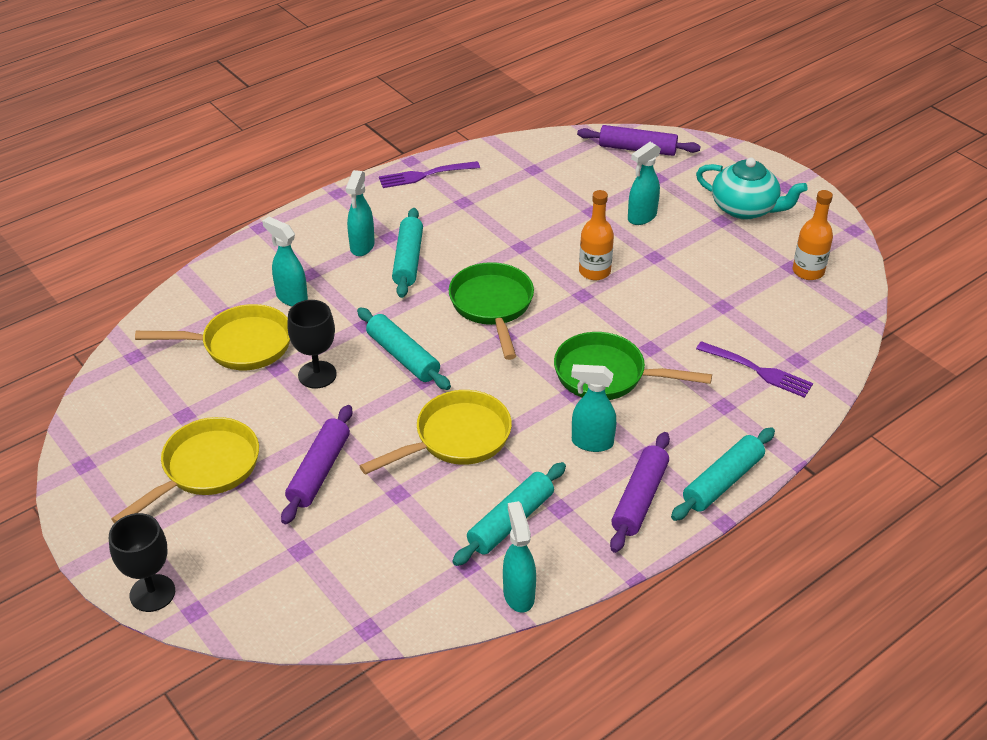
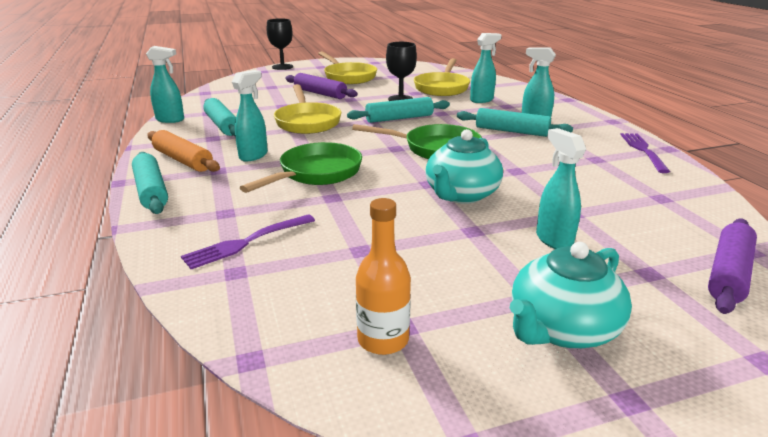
camera: 110 degrees right, 15 degrees down
(594, 271) = (461, 195): orange bottle -> turquoise teapot
(639, 499) = (183, 160): purple rolling pin -> orange rolling pin

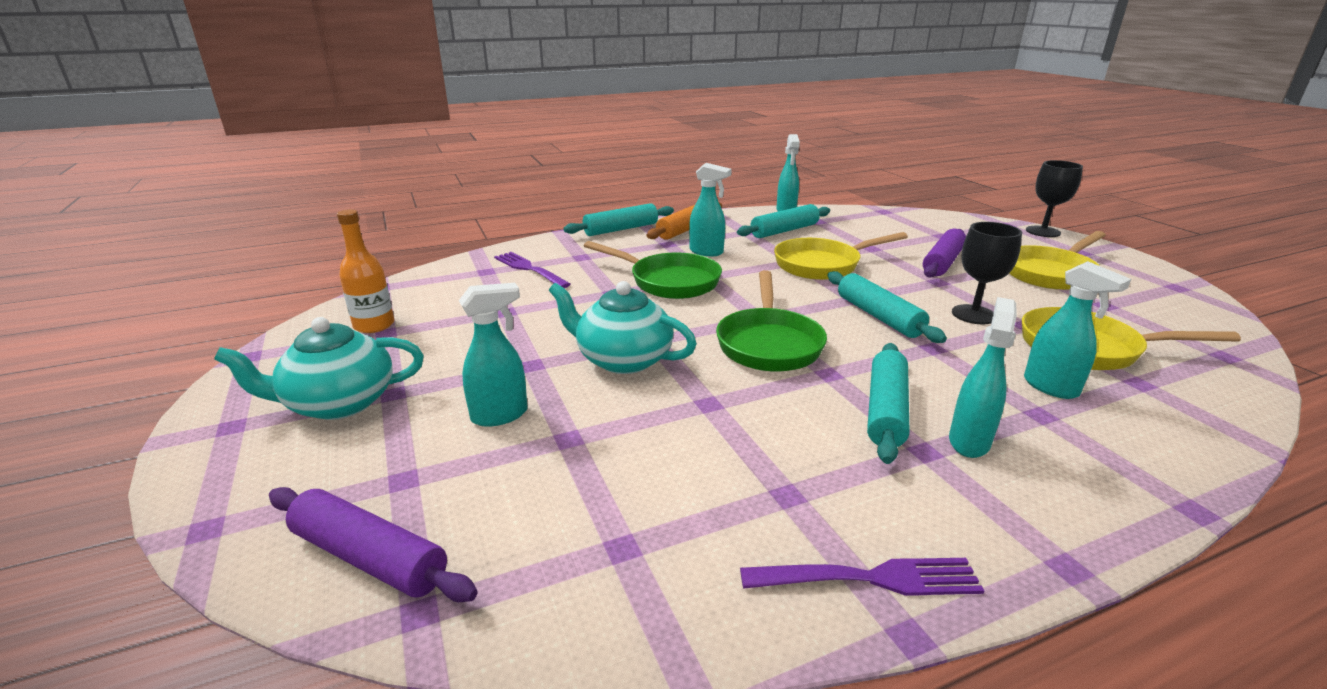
camera: 85 degrees right, 0 degrees up
(562, 329) = (338, 403): turquoise teapot -> turquoise teapot turned 60 degrees counterclockwise

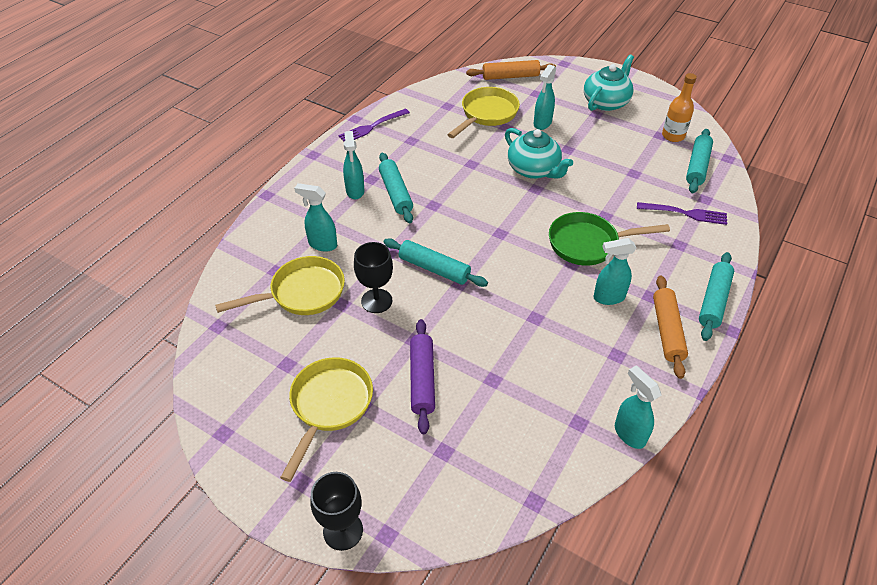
camera: 145 degrees right, 20 degrees up
(369, 558) = (510, 76): purple rolling pin -> orange rolling pin
(622, 359) = (534, 170): turquoise teapot -> turquoise teapot turned 60 degrees clockwise
(769, 343) = (477, 213): green pan -> none
(784, 231) = (588, 376): turquoise rolling pin -> turquoise rolling pin (697, 166)
(822, 265) = (511, 322): yellow pan -> yellow pan (487, 114)

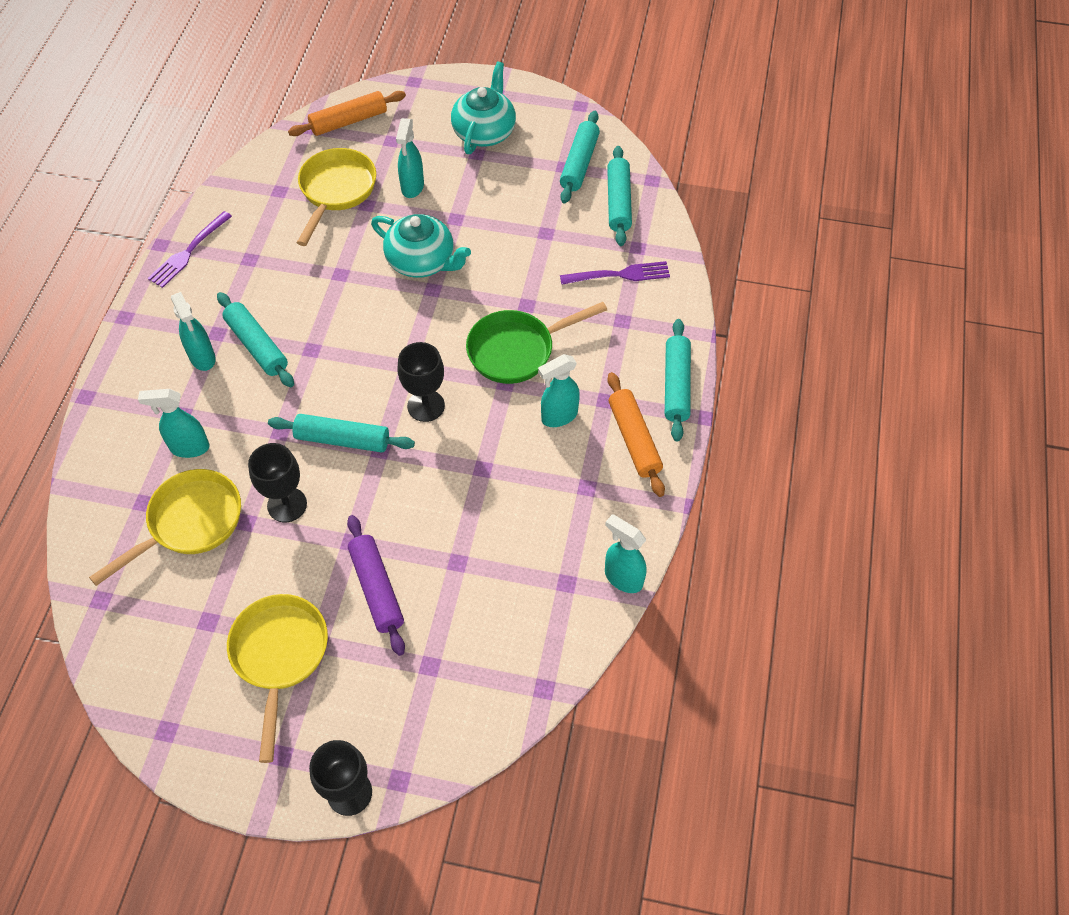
camera: 20 degrees left, 10 degrees up
(505, 263) = (426, 406): none -> black goblet
(673, 136) = (579, 163): orange bottle -> turquoise rolling pin

